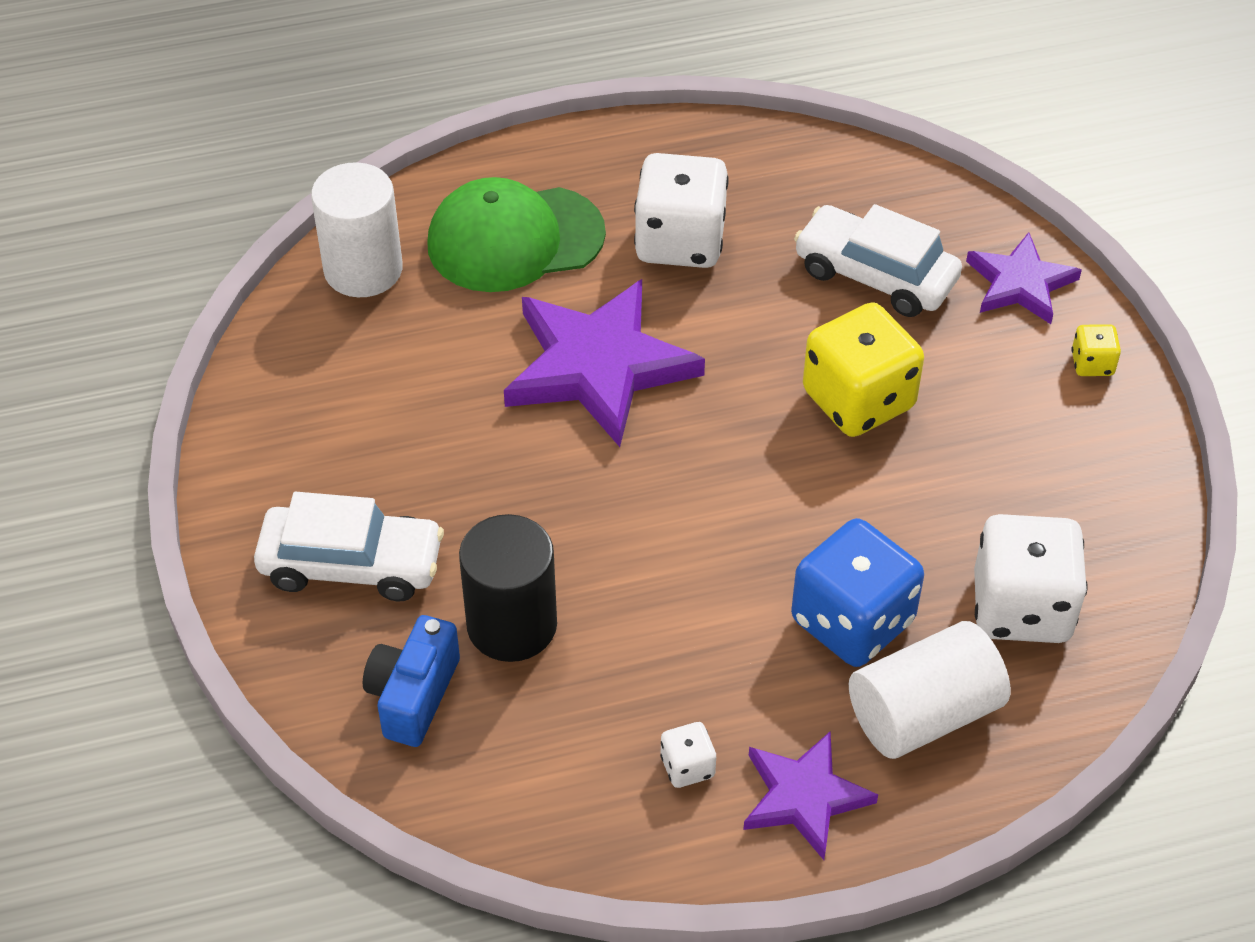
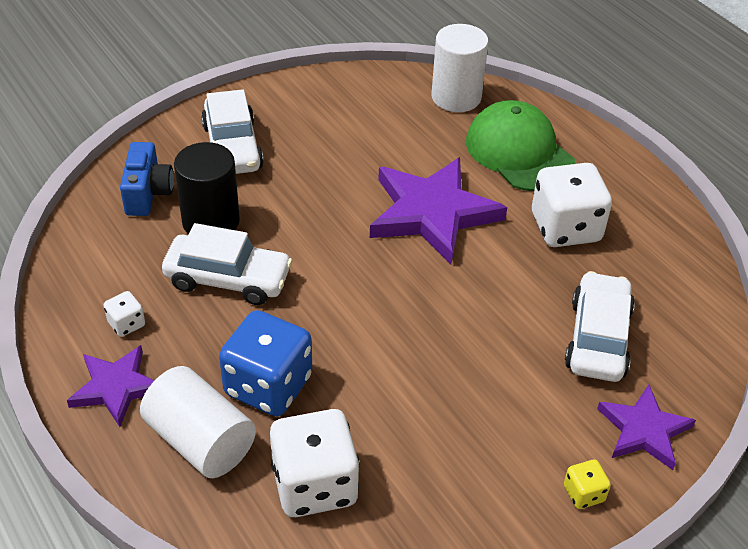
camera: 70 degrees right, 5 degrees down
(413, 696) = (148, 193): blue camera -> blue camera turned 90 degrees clockwise
(641, 627) = (228, 279): none -> white car
(858, 400) = (470, 351): yellow dice -> none

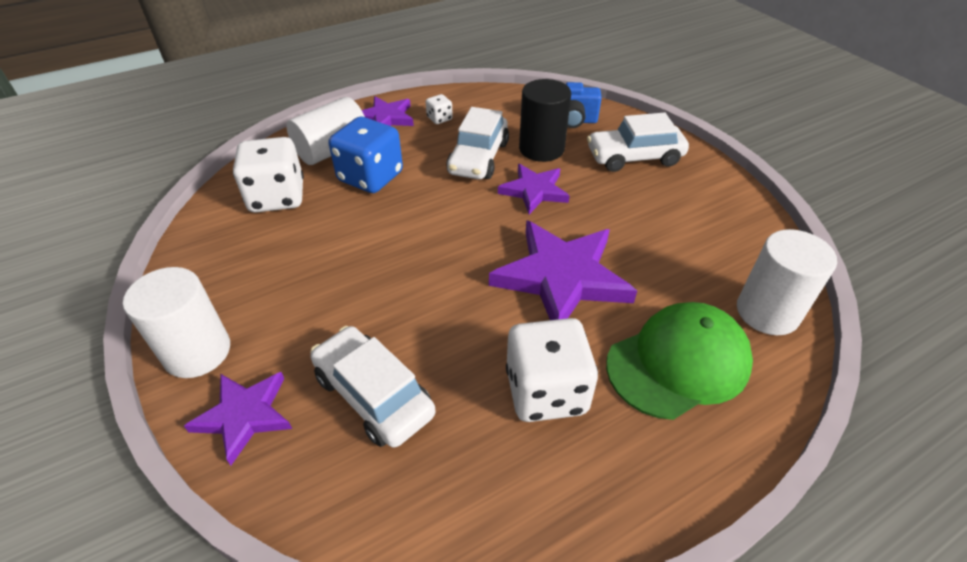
camera: 95 degrees right, 0 degrees up
(296, 229) = (534, 191): none -> purple star
(583, 494) = (197, 352): yellow dice -> white cylinder
(597, 338) = (373, 395): white car -> white car turned 150 degrees counterclockwise

